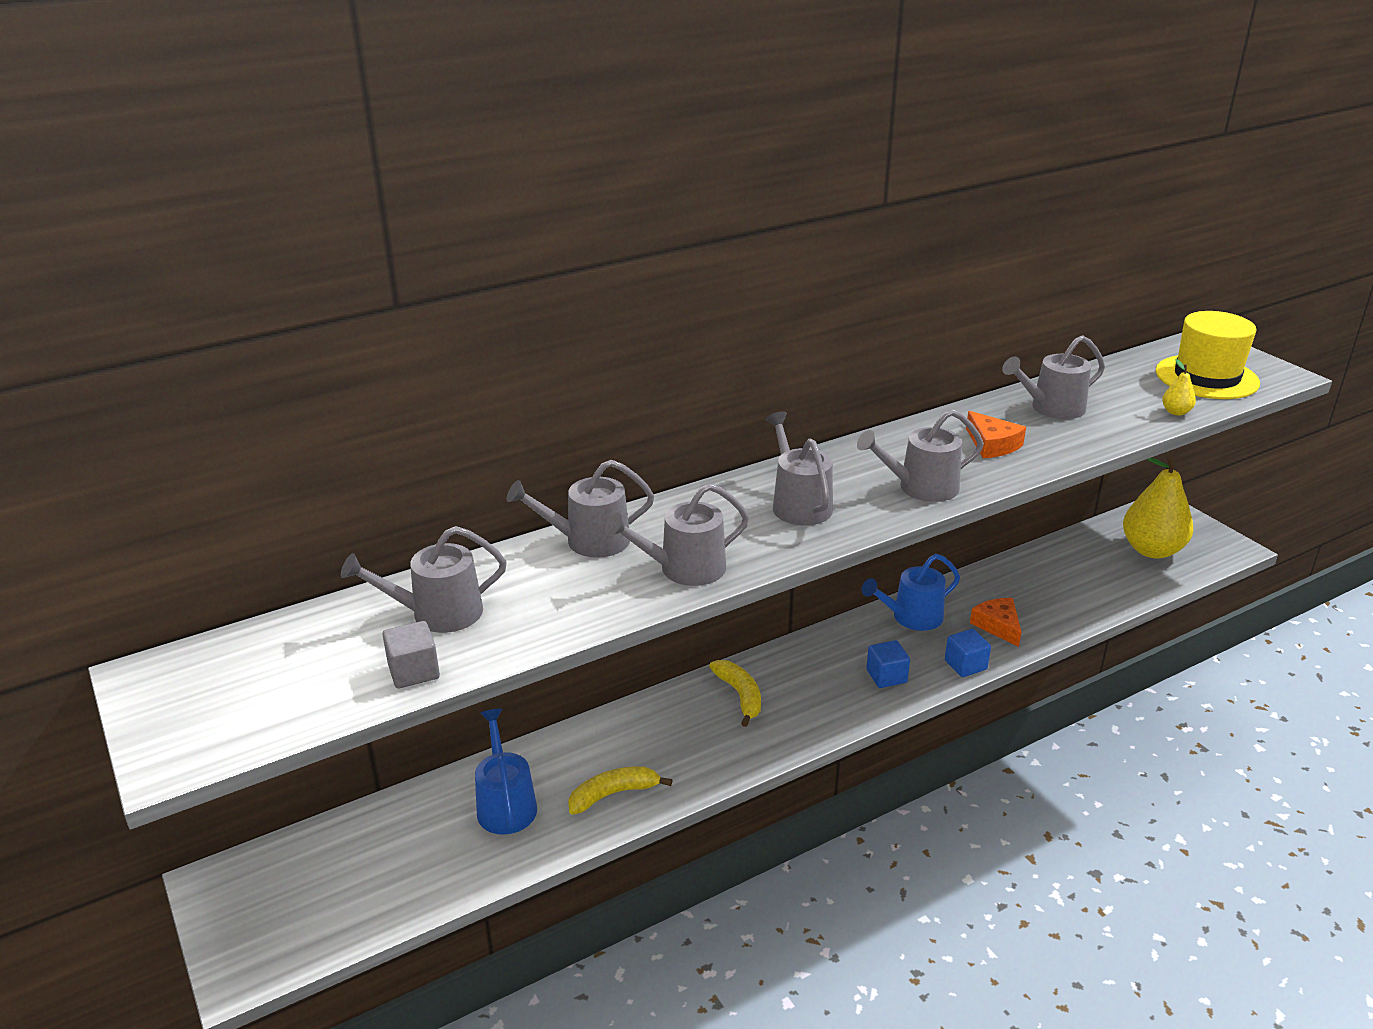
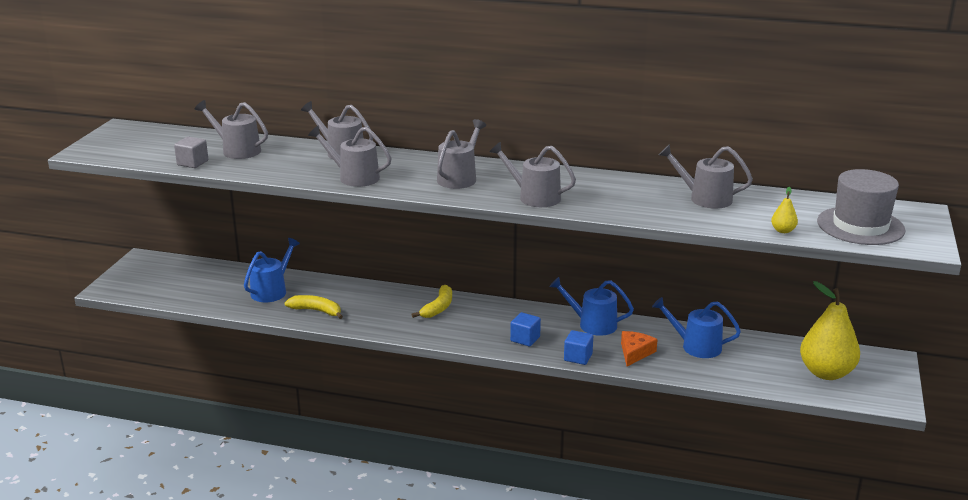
camera: 45 degrees right, 5 degrees down
(992, 444) = (622, 198): orange cheese -> none
(1028, 585) = (696, 346): none -> blue watering can
(1206, 377) = (860, 226): yellow hat -> grey hat

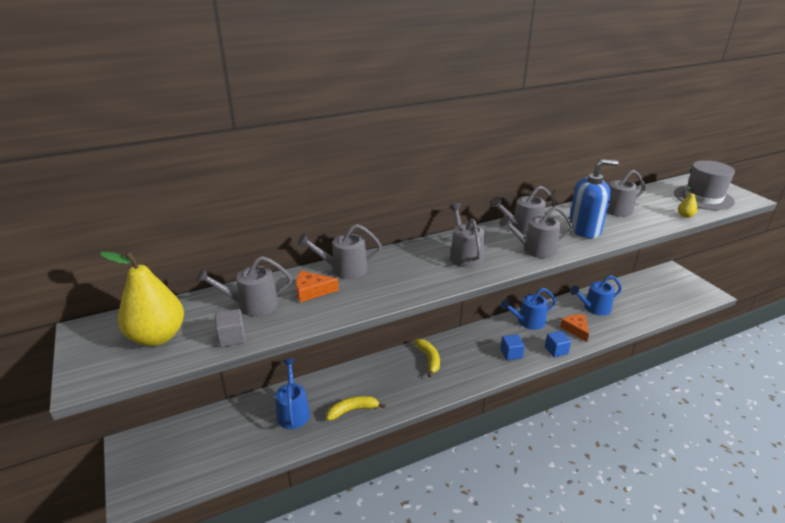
camera: 40 degrees left, 5 degrees up
(291, 157) = (312, 291): none -> orange cheese
(354, 177) = (395, 288): grey watering can -> grey watering can (523, 228)
(626, 201) = (584, 230): none -> blue soap dispenser
(826, 373) = (665, 292): yellow pear -> yellow pear (157, 337)

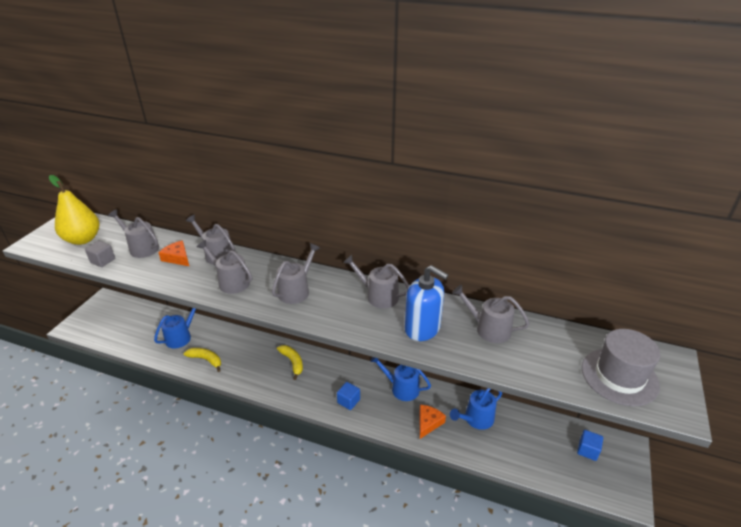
camera: 45 degrees right, 5 degrees up
(429, 359) = (292, 362): yellow banana -> yellow banana turned 60 degrees counterclockwise
(535, 250) = (349, 318): grey watering can -> grey watering can (231, 282)
(556, 350) = (384, 425): blue cube -> blue cube (587, 450)
(594, 308) = (476, 419): blue watering can -> blue watering can turned 60 degrees counterclockwise
(685, 216) = (550, 379): yellow pear -> none

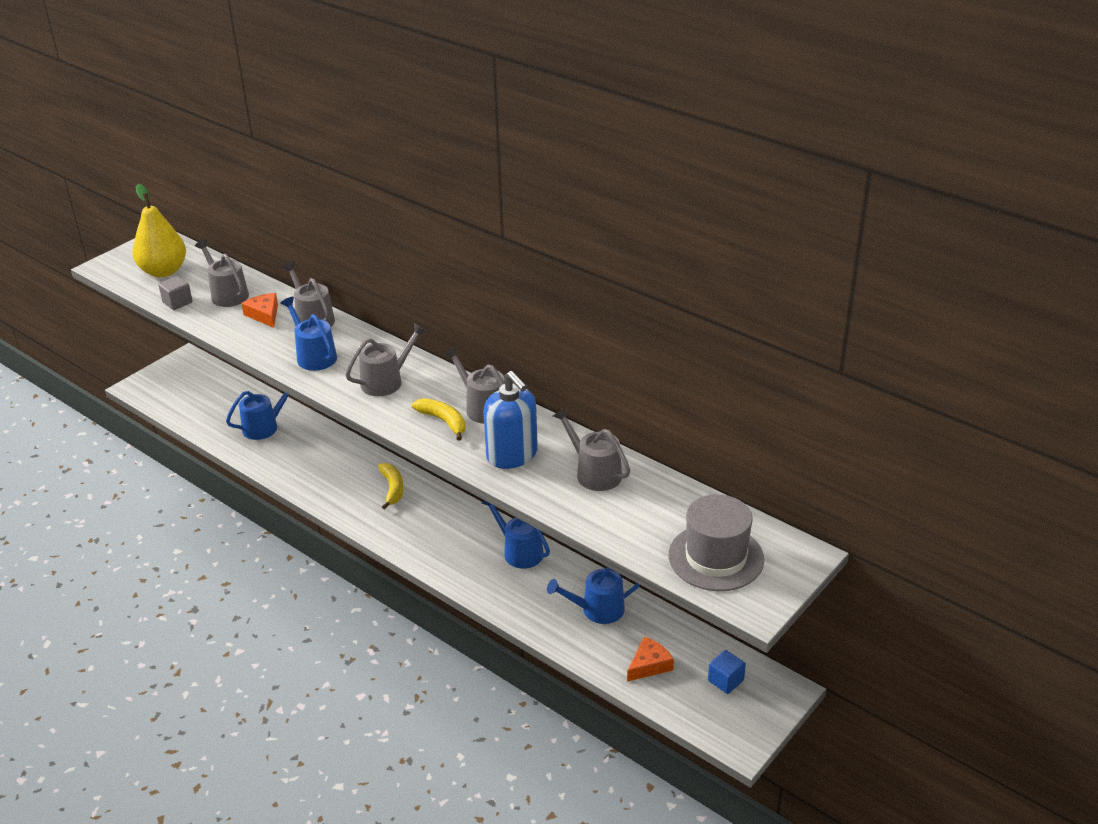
camera: 20 degrees right, 0 degrees up
(206, 360) = (284, 462): yellow banana -> yellow banana (443, 421)
(231, 282) = (314, 356): grey watering can -> blue watering can
(348, 401) = (441, 550): blue cube -> none
(428, 423) = (531, 599): orange cheese -> orange cheese (649, 665)

